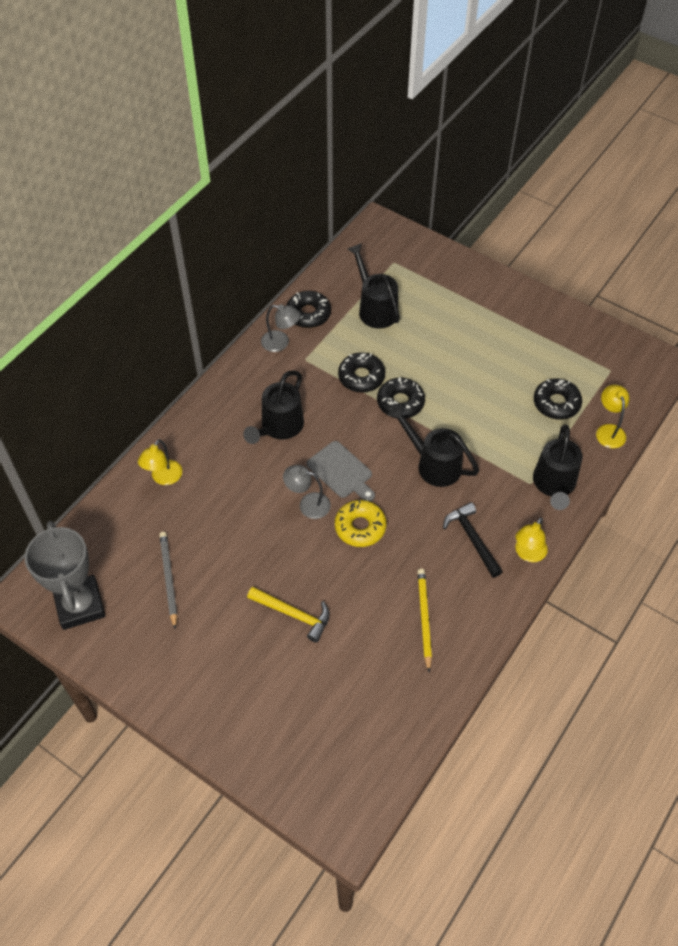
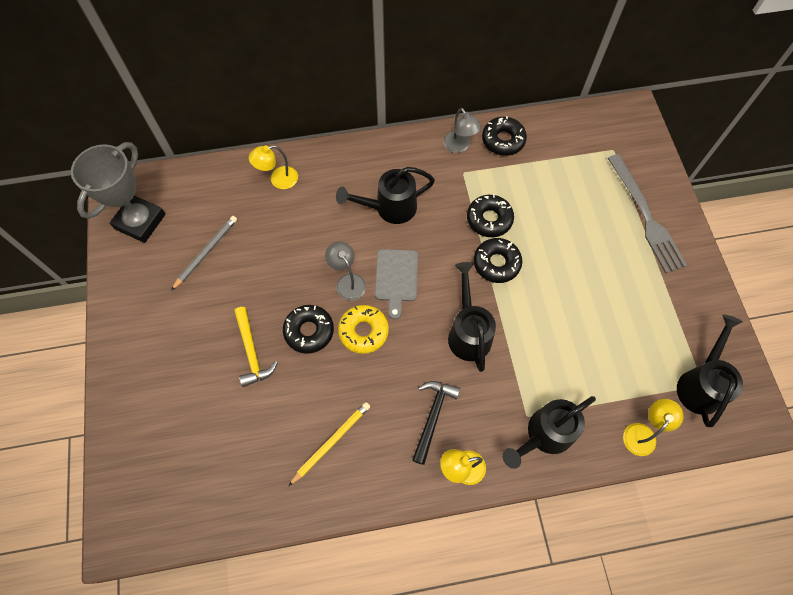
camera: 45 degrees right, 10 degrees up
(375, 308) = (558, 175): black watering can -> black watering can (700, 384)
(463, 291) = (645, 216): none -> grey fork
(556, 403) = (622, 371): black donut -> black donut (309, 331)

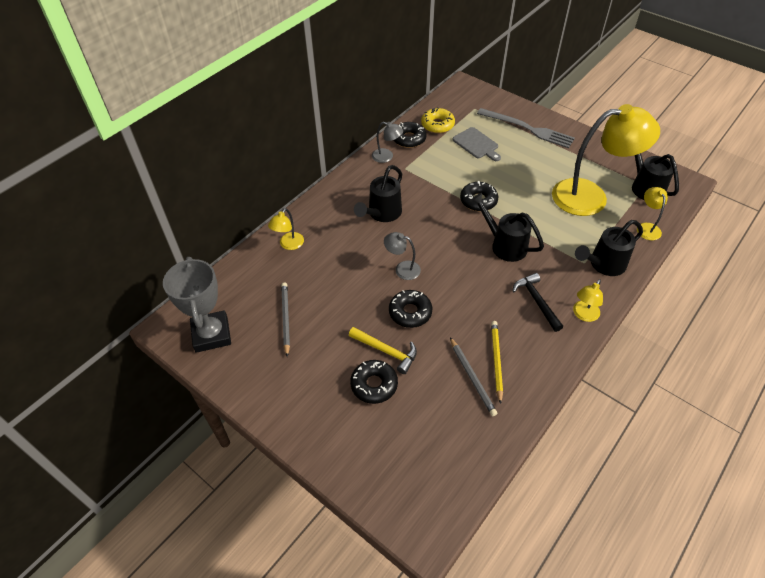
camera: 40 degrees left, 15 degrees down
(294, 439) = (472, 377): none -> grey pencil
(363, 331) = (444, 288): yellow donut -> yellow donut (437, 125)
(396, 278) = (430, 247): grey cutting board -> grey cutting board (476, 144)
(489, 219) = (448, 182): black donut -> black donut (374, 385)
(544, 435) = (603, 264): black watering can -> black watering can turned 45 degrees clockwise
(622, 349) = (591, 196): none -> yellow lamp

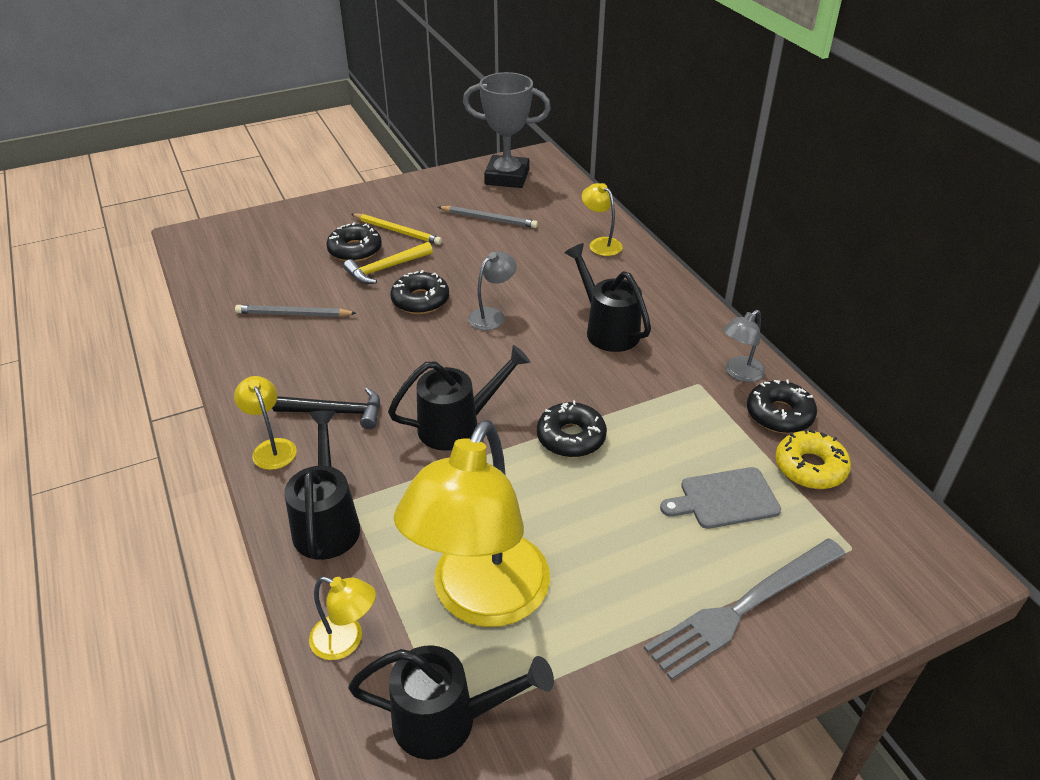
camera: 115 degrees right, 10 degrees down
(496, 361) = (293, 340): yellow pencil -> yellow pencil (397, 231)

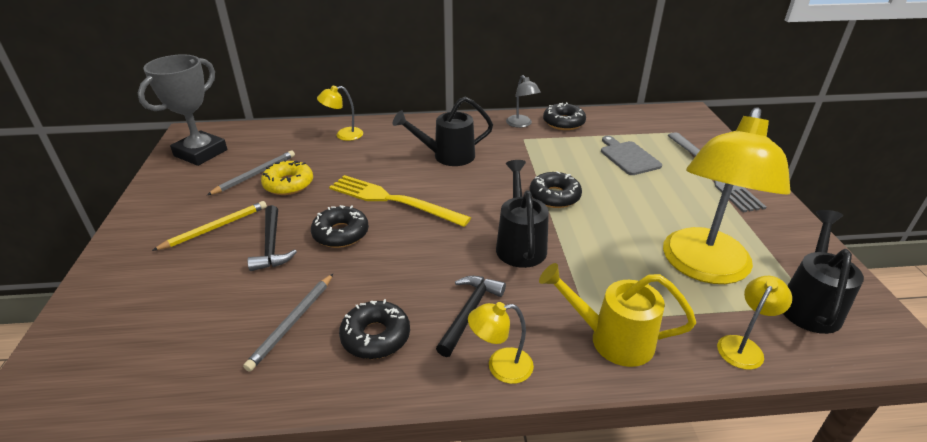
camera: 70 degrees left, 5 degrees down
(327, 522) = (612, 339): black watering can -> yellow watering can
(355, 250) = (218, 260): black donut -> black donut (376, 336)
(386, 269) = (272, 245): yellow hammer -> black hammer
(481, 599) = (703, 268): yellow lamp -> yellow lamp turned 75 degrees clockwise
(492, 315) = (393, 200): grey lamp -> yellow fork
(724, 499) = (628, 157): grey cutting board -> grey cutting board turned 150 degrees clockwise
(810, 467) = (610, 126): yellow donut -> yellow donut (288, 184)

